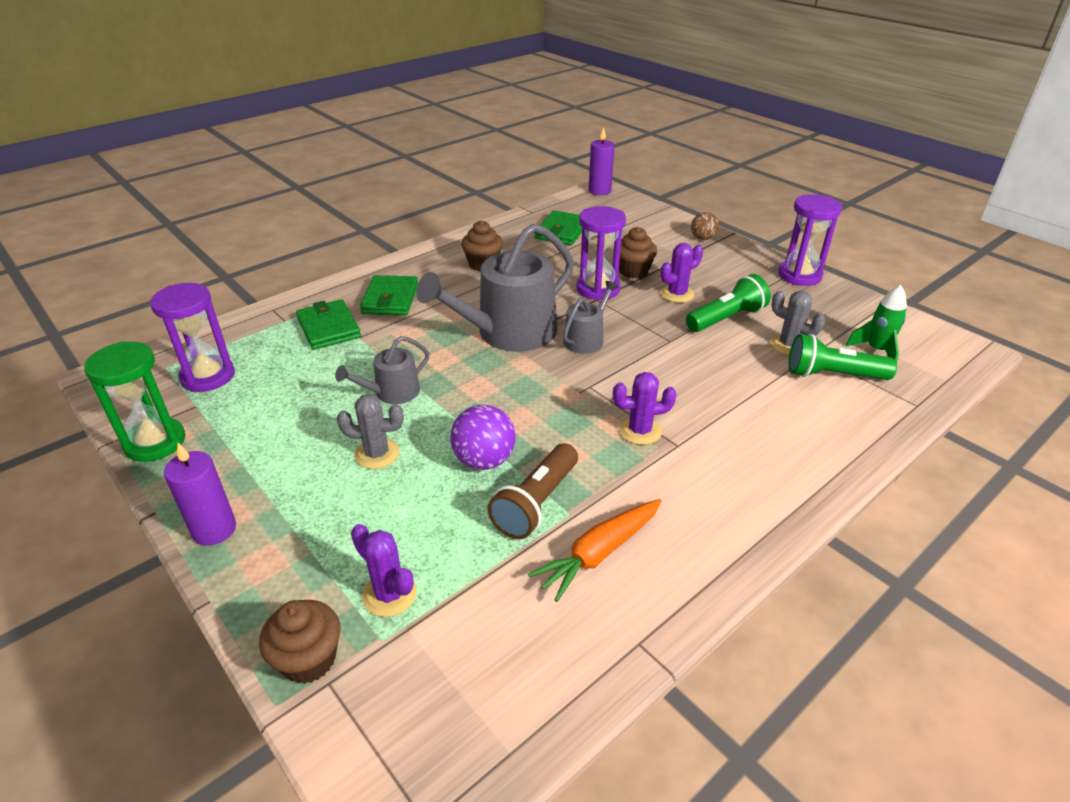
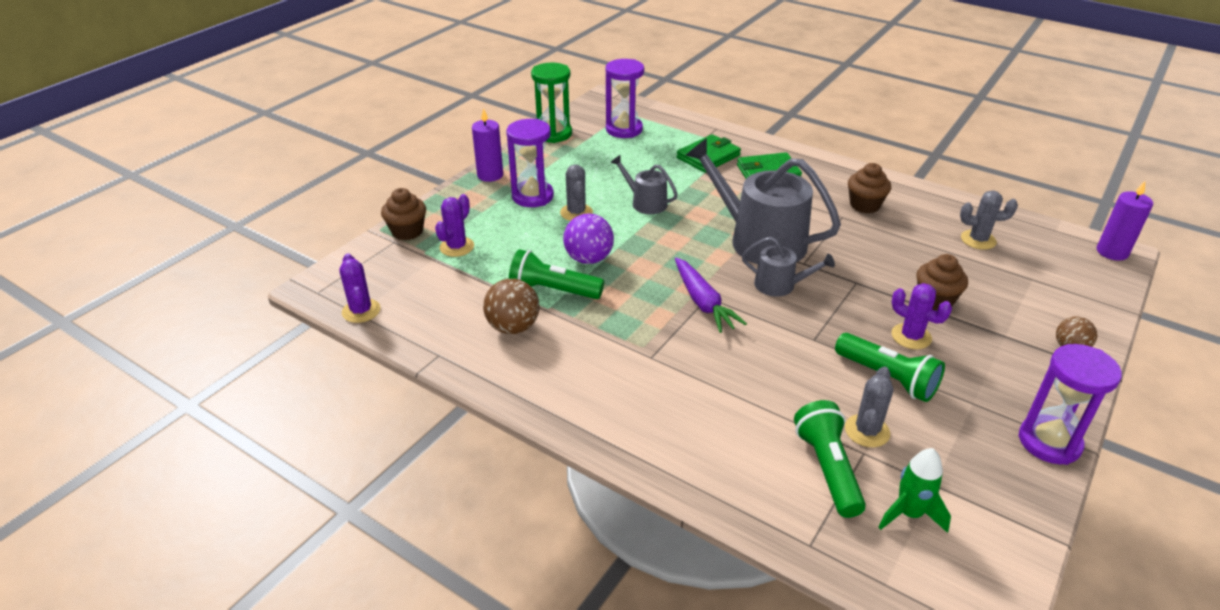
camera: 75 degrees right, 0 degrees up
(536, 503) = (553, 290): brown flashlight -> green flashlight
(561, 231) = (978, 240): green wallet -> grey cactus
(597, 391) = (703, 302): none -> purple carrot
(598, 289) = (876, 280): purple hourglass -> purple hourglass (532, 196)
(599, 553) = (513, 327): orange carrot -> brown ball
(640, 431) = (660, 333): purple cactus -> purple cactus (361, 311)

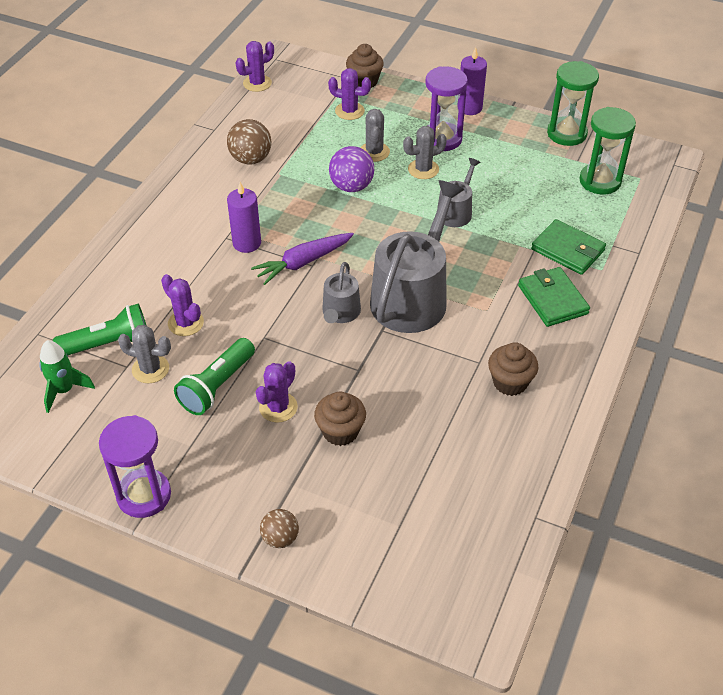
camera: 80 degrees right, 10 degrees up
(553, 290) = (302, 172): green flashlight -> none
(624, 129) = (600, 181): purple hourglass -> green hourglass
(792, 398) = (186, 323): none -> purple cactus
(978, 240) = (467, 483): grey cactus -> grey cactus (374, 152)
(1112, 252) = (479, 623): purple candle -> purple candle (247, 243)

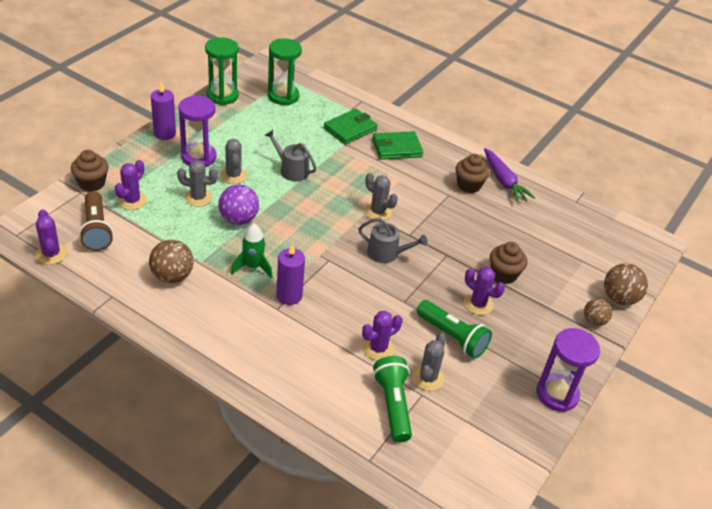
camera: 85 degrees left, 5 degrees down
(64, 390) = (443, 442): green rocket -> green rocket (253, 267)
(299, 100) = (96, 230): none -> brown flashlight
(303, 262) = (324, 264): purple carrot -> purple carrot (503, 181)
(334, 572) = (619, 298): none -> brown ball
(413, 296) = (378, 212): grey watering can -> grey cactus

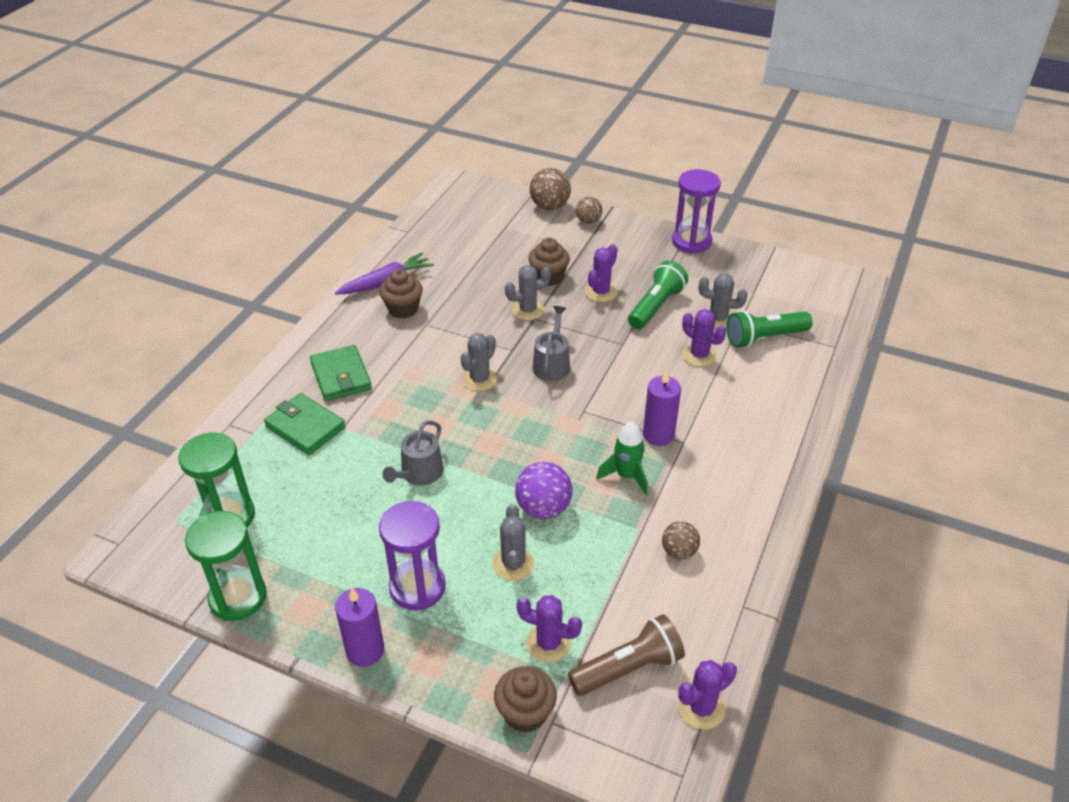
camera: 95 degrees left, 0 degrees up
(172, 276) = (679, 552): brown ball -> brown ball, size x0.64
(233, 175) = (450, 535): grey cactus -> grey cactus (528, 310)

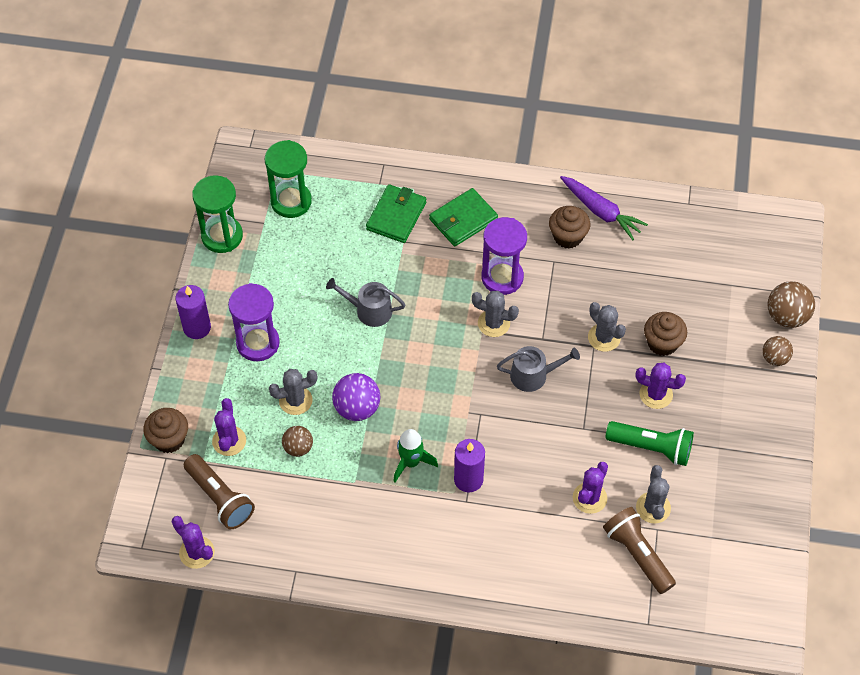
camera: 75 degrees right, 15 degrees up
(679, 552) = (338, 516): brown ball -> brown ball (298, 448)
(691, 242) = (778, 464): purple hourglass -> purple hourglass (502, 277)
(764, 338) = (637, 554): green flashlight -> brown flashlight

